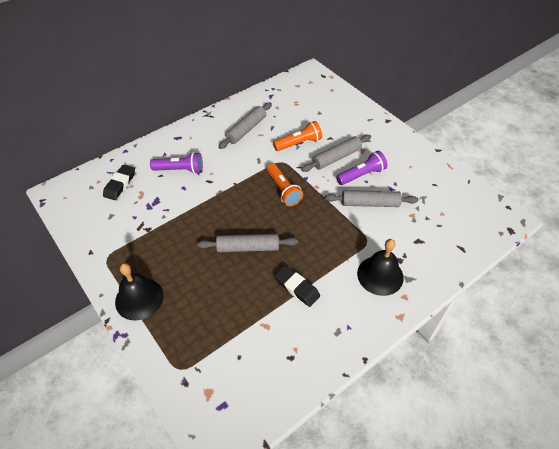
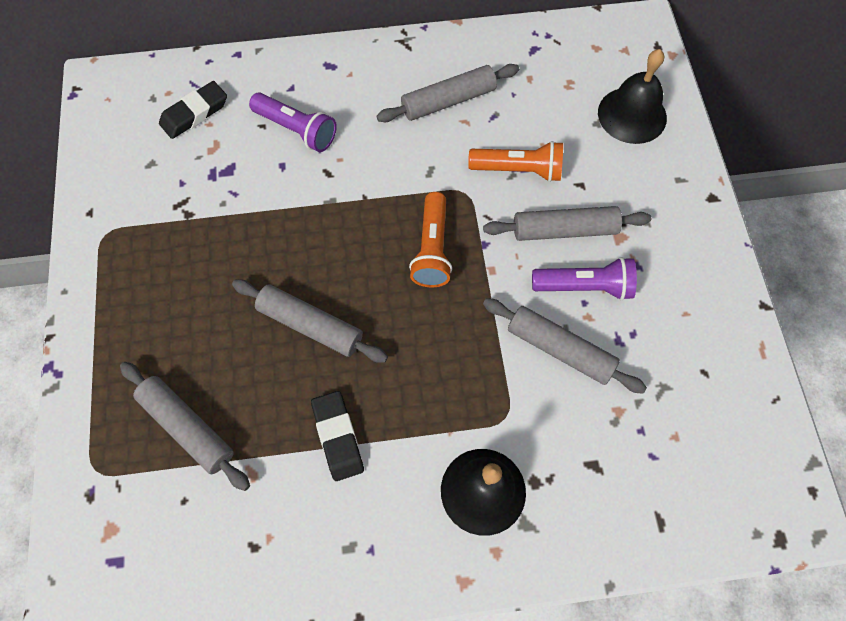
camera: 30 degrees right, 15 degrees up
(139, 298) = (109, 326): black bell -> black bell (632, 115)
(217, 323) = (187, 427): none -> grey rolling pin

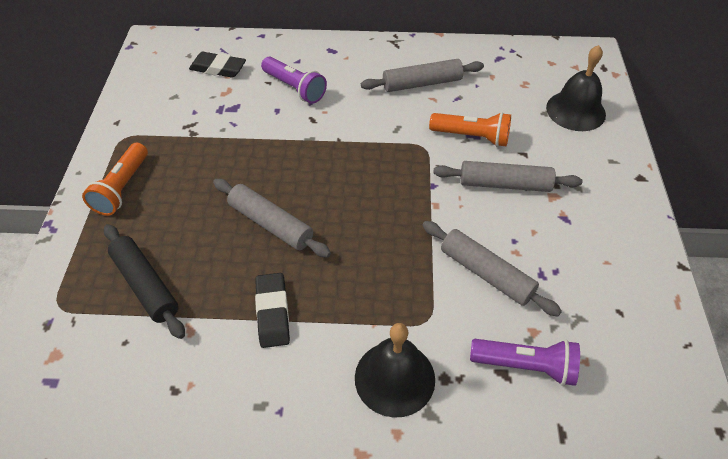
camera: 10 degrees right, 15 degrees down
(187, 427) = (146, 285): grey rolling pin -> black rolling pin
(194, 113) = (218, 68): black eraser -> black eraser turned 45 degrees clockwise
(432, 249) = (387, 183): orange flashlight -> orange flashlight (122, 188)
(585, 286) = (516, 228): purple flashlight -> purple flashlight (526, 366)

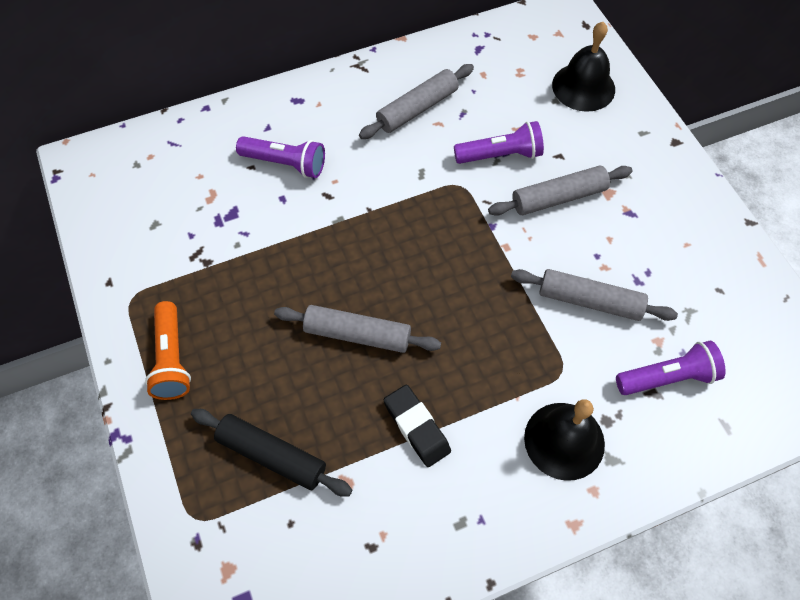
camera: 25 degrees left, 10 degrees up
(218, 68) = (182, 169): black eraser -> none
(472, 137) = (500, 155): orange flashlight -> purple flashlight

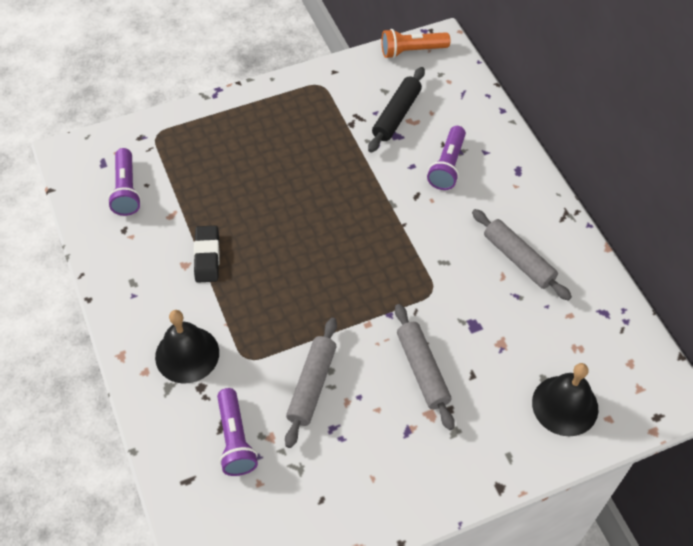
camera: 90 degrees right, 5 degrees down
(172, 359) = (271, 112): orange flashlight -> orange flashlight (412, 51)
(272, 455) = (194, 172): black rolling pin -> black rolling pin (396, 115)
(357, 334) = (286, 219): grey rolling pin -> none
(417, 427) = (207, 256): black eraser -> black eraser turned 60 degrees counterclockwise
(500, 155) = (469, 325): purple flashlight -> purple flashlight (126, 190)

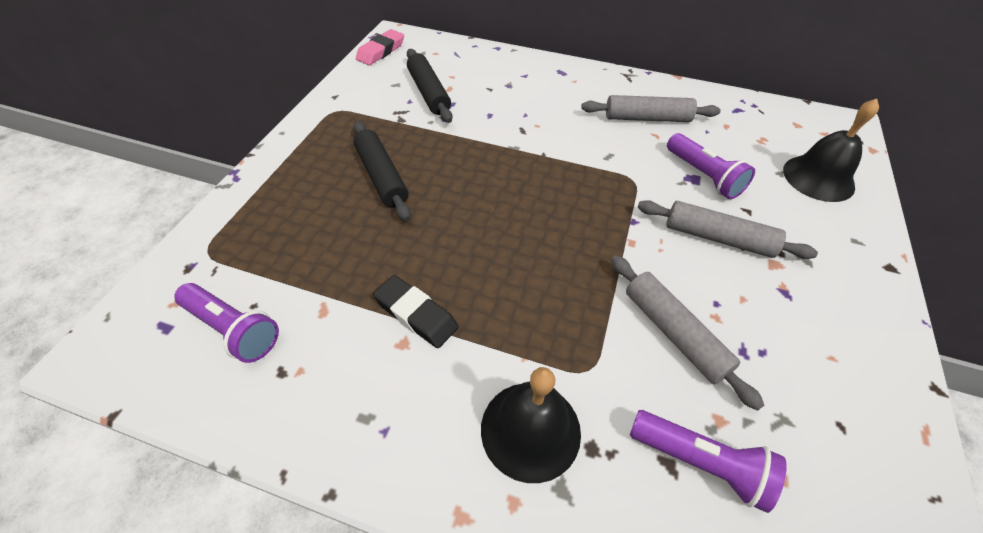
camera: 50 degrees left, 5 degrees down
(288, 159) = (382, 176): none -> black rolling pin
(412, 51) = (381, 51): orange flashlight -> pink eraser
(447, 166) = (514, 98): purple flashlight -> purple flashlight (703, 176)

